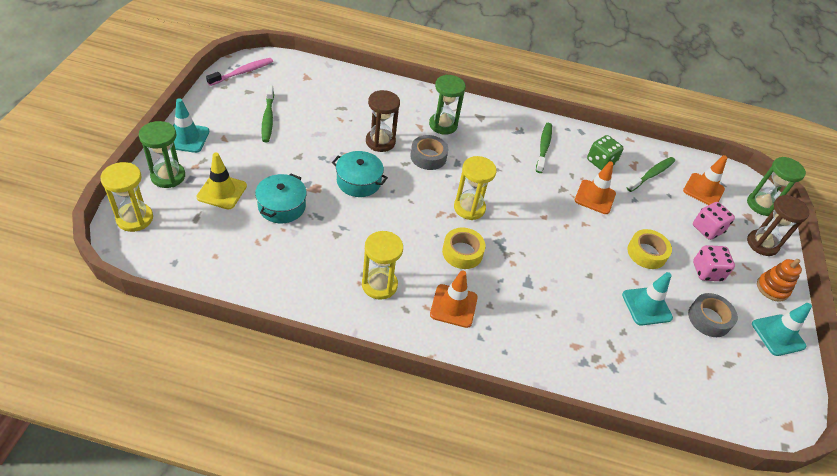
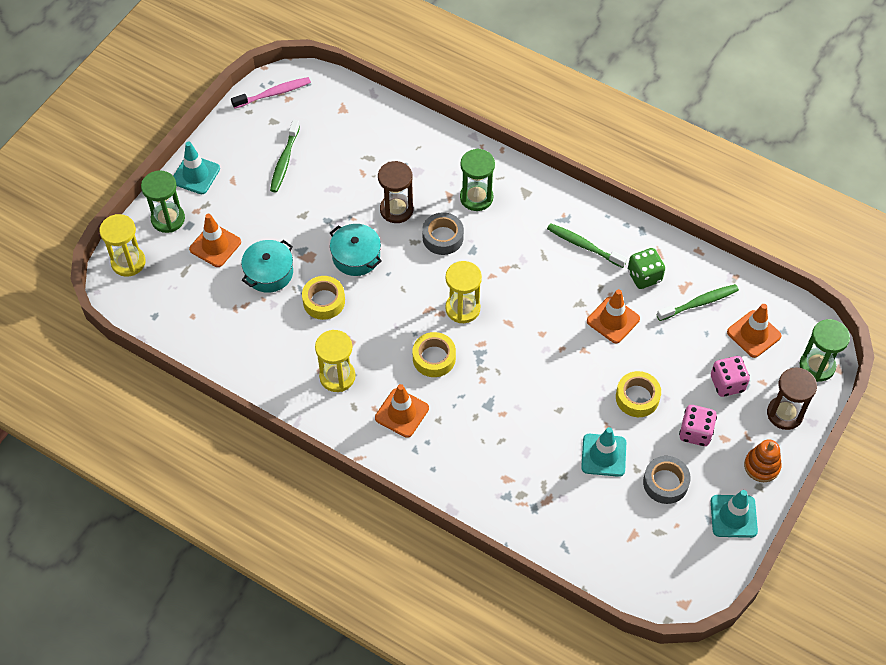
camera: 25 degrees right, 10 degrees up
(222, 191) = (215, 245): yellow traffic cone -> orange traffic cone
(342, 222) = (324, 301): none -> yellow tape
(543, 147) = (584, 245): green toothbrush -> green toothbrush turned 90 degrees counterclockwise

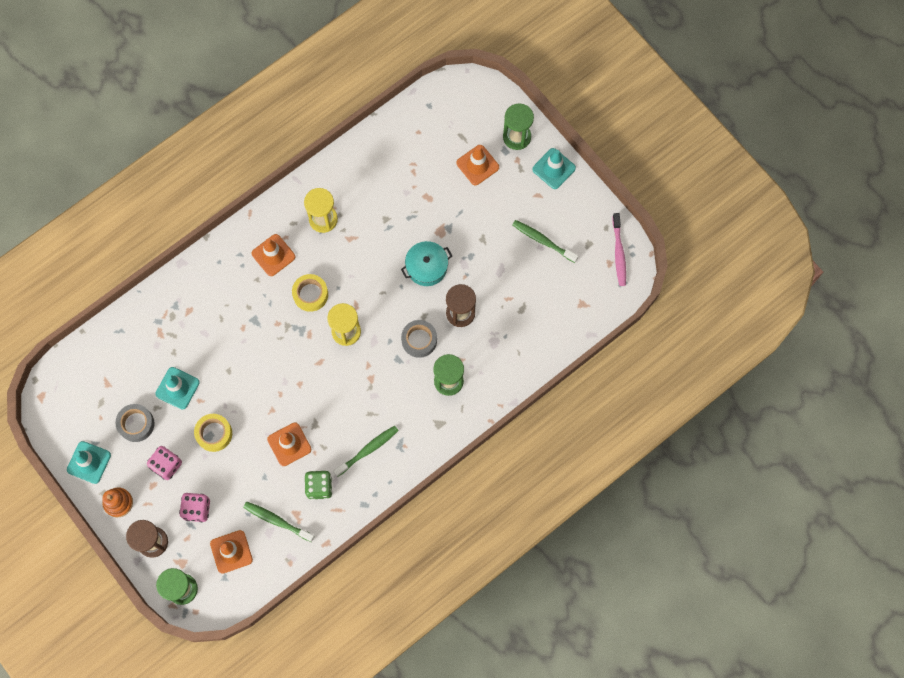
camera: 110 degrees right, 15 degrees up
(128, 262) = (486, 98): yellow hourglass -> none
(269, 272) = (436, 197): turquoise pot -> none
(324, 301) = (394, 230): yellow tape -> none
(699, 303) = (277, 521): green toothbrush -> green toothbrush turned 120 degrees clockwise

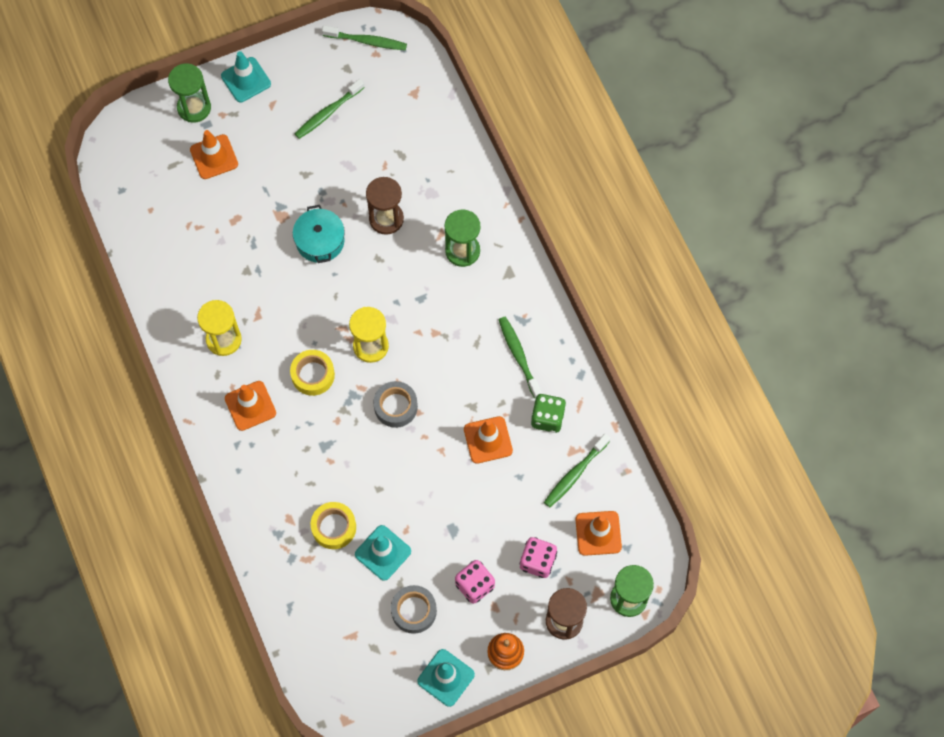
camera: 75 degrees left, 5 degrees down
(214, 434) = (451, 522): yellow tape -> yellow tape (334, 527)
(419, 340) = (405, 270): grey tape -> grey tape (395, 407)
(619, 253) = (367, 41): pink toothbrush -> green toothbrush

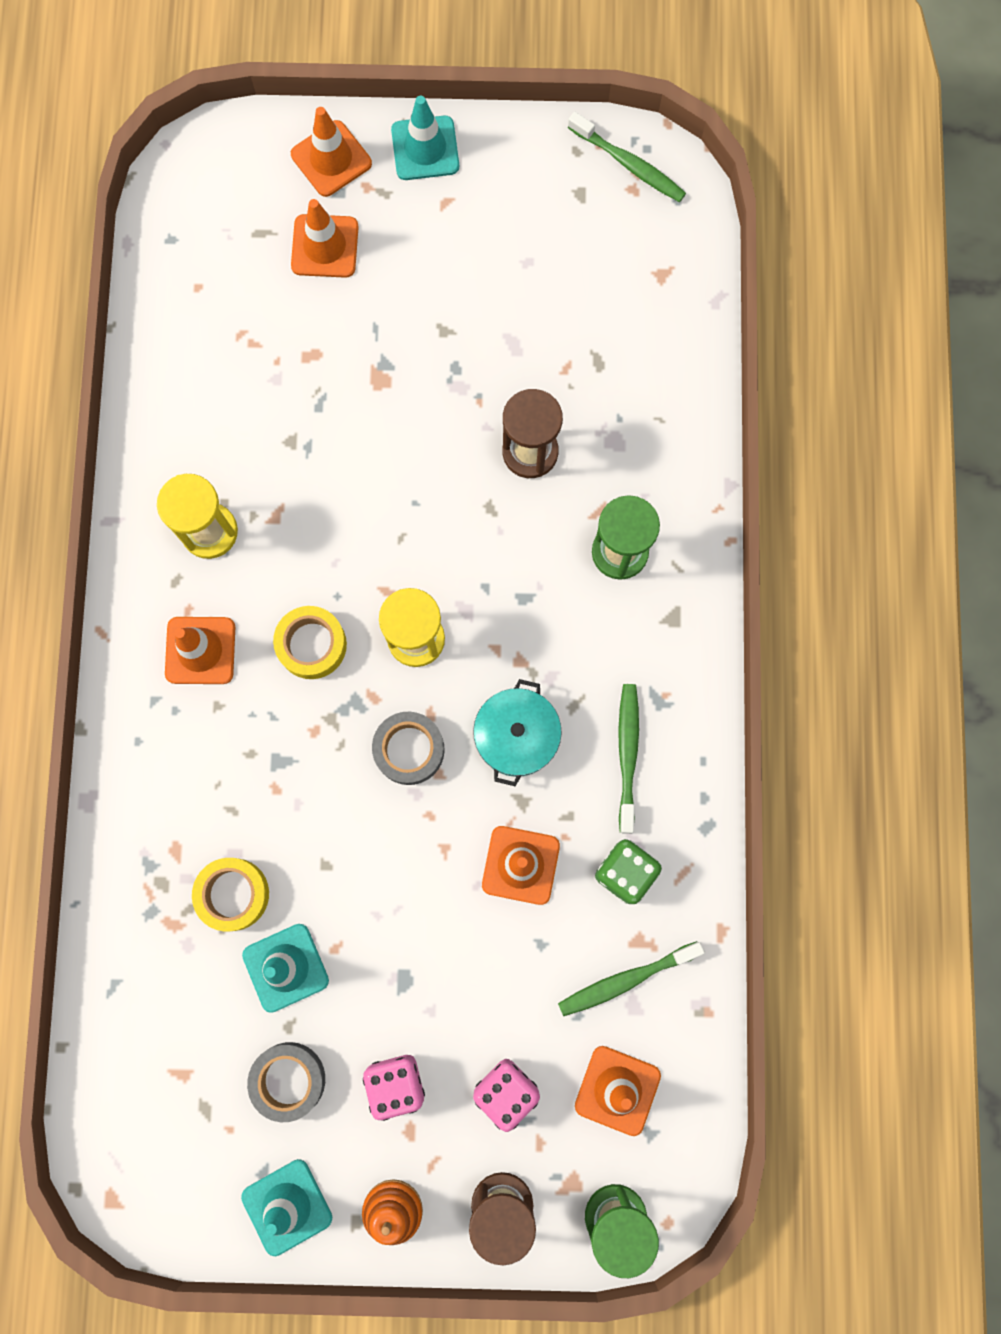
camera: 25 degrees right, 10 degrees up
(194, 108) = (331, 159): green hourglass -> orange traffic cone
(320, 241) = (417, 443): turquoise pot -> turquoise pot (516, 736)
(328, 113) = (520, 250): green toothbrush -> none

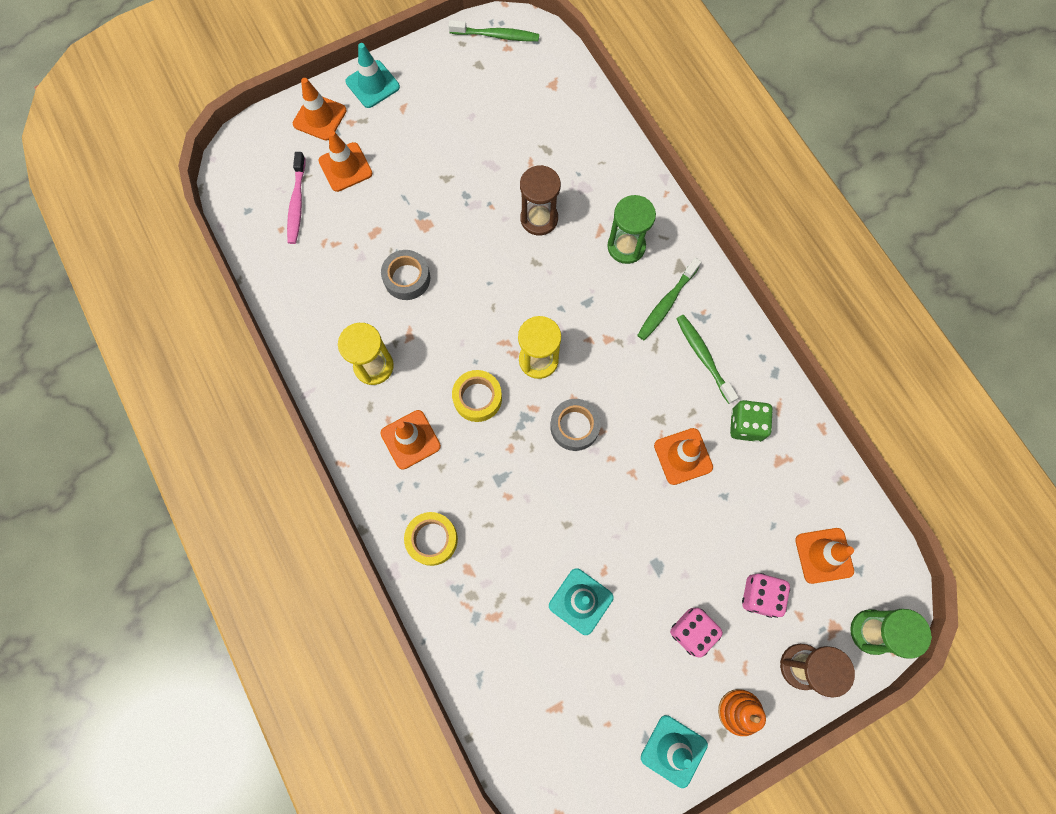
camera: 30 degrees left, 5 degrees down
(233, 894) = (520, 575): yellow tape -> yellow tape (432, 539)
(236, 263) = (297, 203): none -> pink toothbrush
(288, 1080) = (625, 670): grey tape -> grey tape (407, 278)
(516, 736) = (633, 383): turquoise pot -> none
(626, 979) = (786, 487): green toothbrush -> green toothbrush (666, 303)

